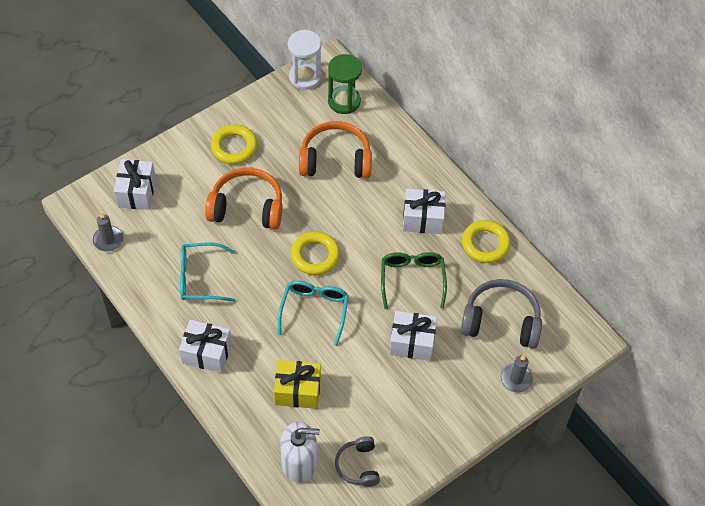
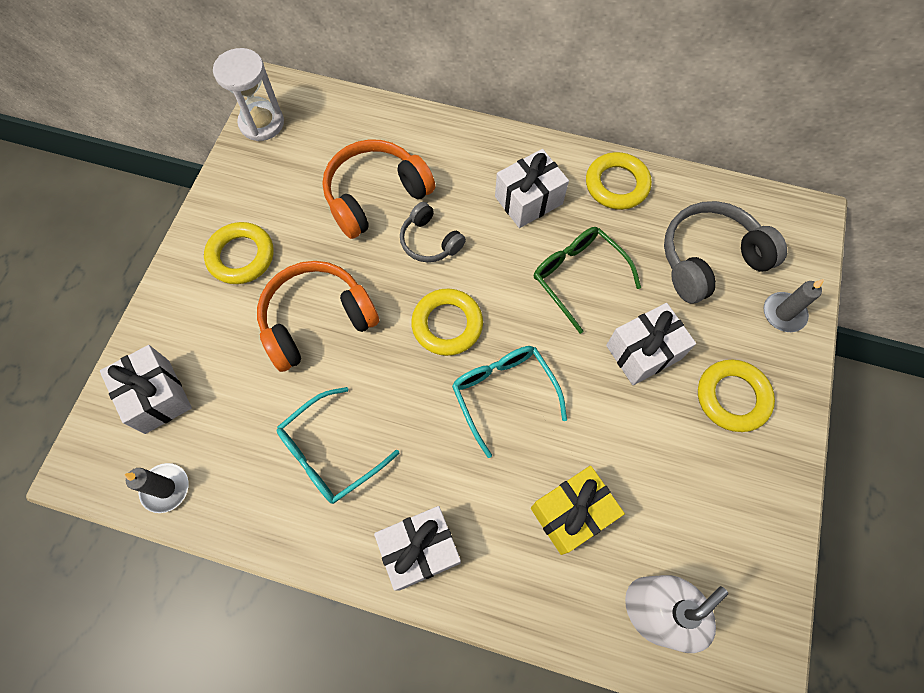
camera: 35 degrees left, 10 degrees up
(344, 101) = (329, 124): green hourglass -> none
(358, 466) = (723, 556): grey headphones -> grey headphones (430, 241)
(440, 399) = (732, 397): none -> yellow ring

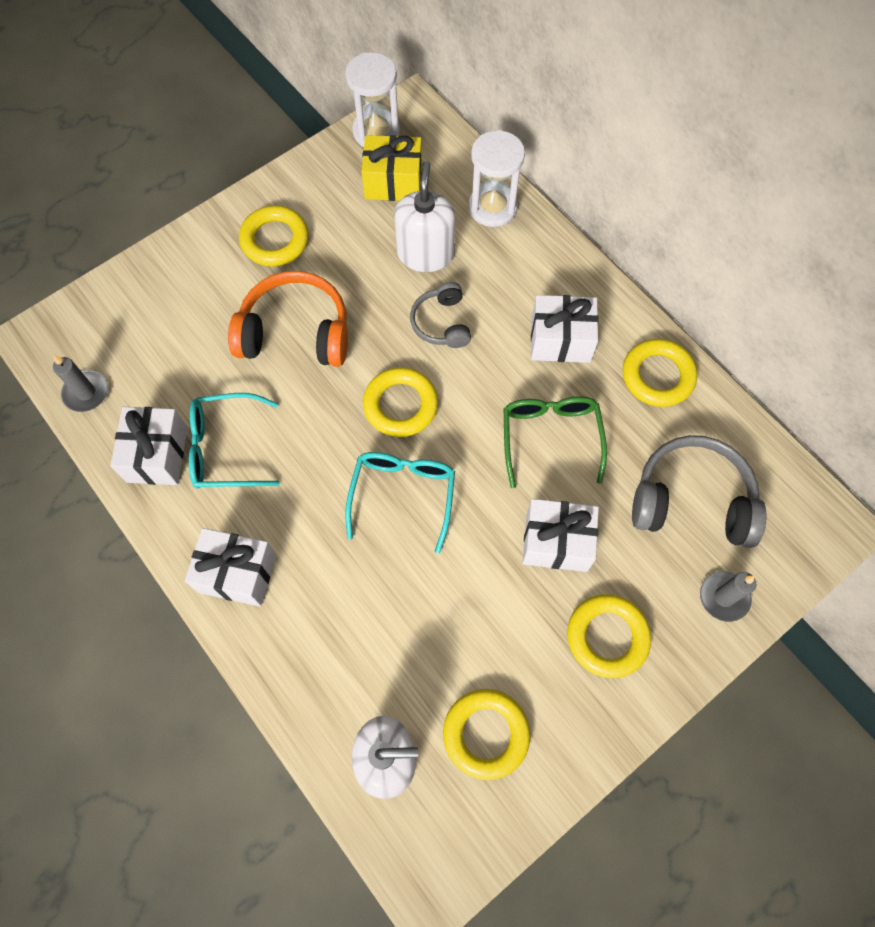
camera: 35 degrees right, 0 degrees up
(157, 396) = (130, 316): white gift -> white gift (157, 455)
(375, 196) = (425, 254): orange headphones -> white soap dispenser
(400, 130) = (492, 207): none -> white hourglass
(571, 513) = (381, 632): yellow gift -> yellow gift (393, 182)
(708, 534) = (486, 734): none -> yellow ring

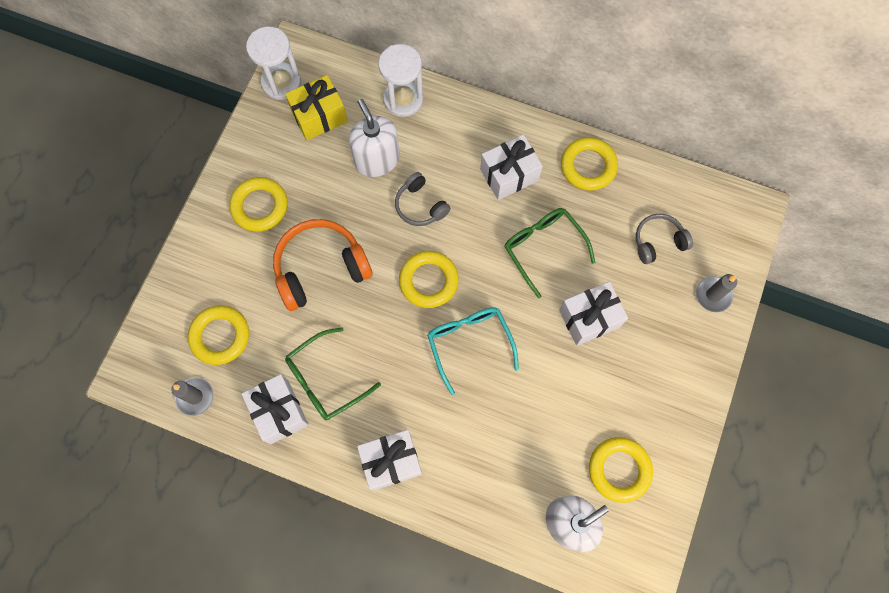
camera: 30 degrees left, 5 degrees up
(225, 448) = (325, 380): turquoise glasses -> green glasses
(607, 637) = (657, 362): yellow ring -> yellow ring (220, 336)
(692, 501) = (658, 242): grey headphones -> grey headphones, size x0.58

